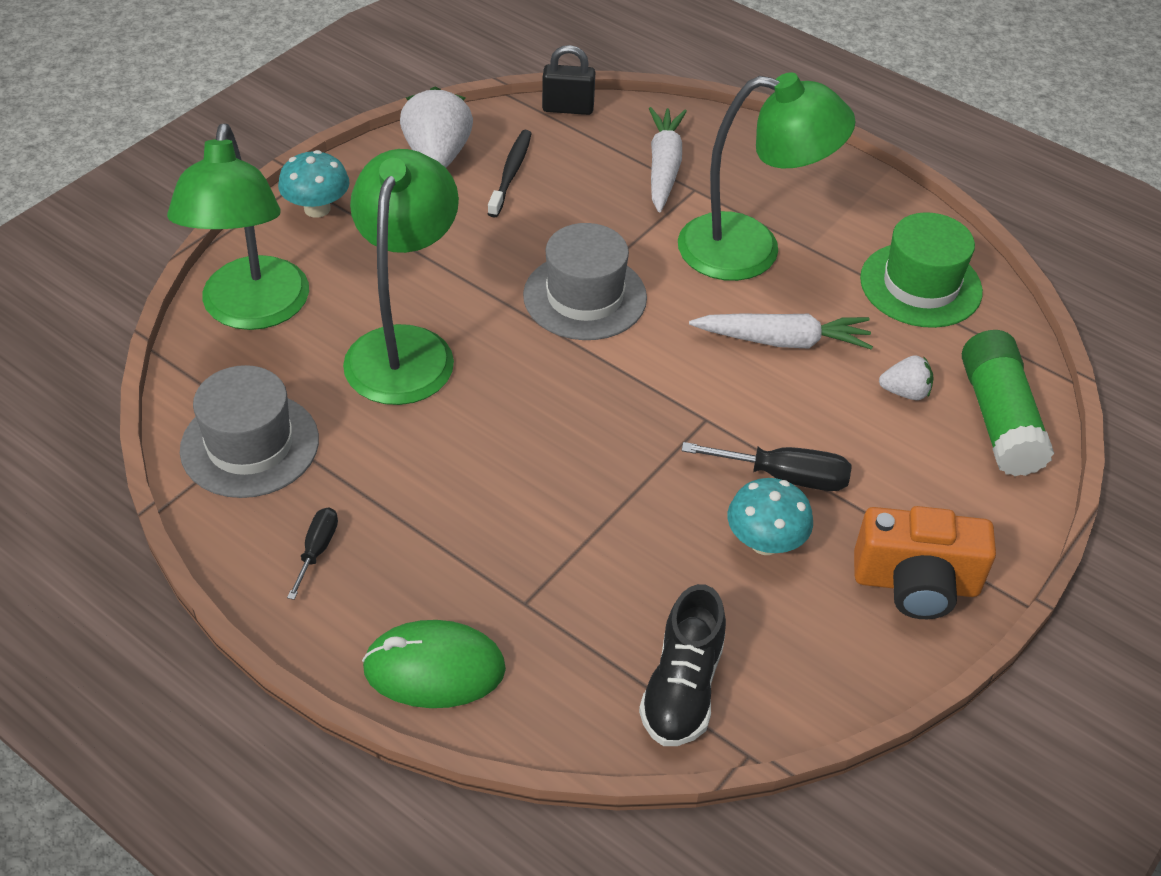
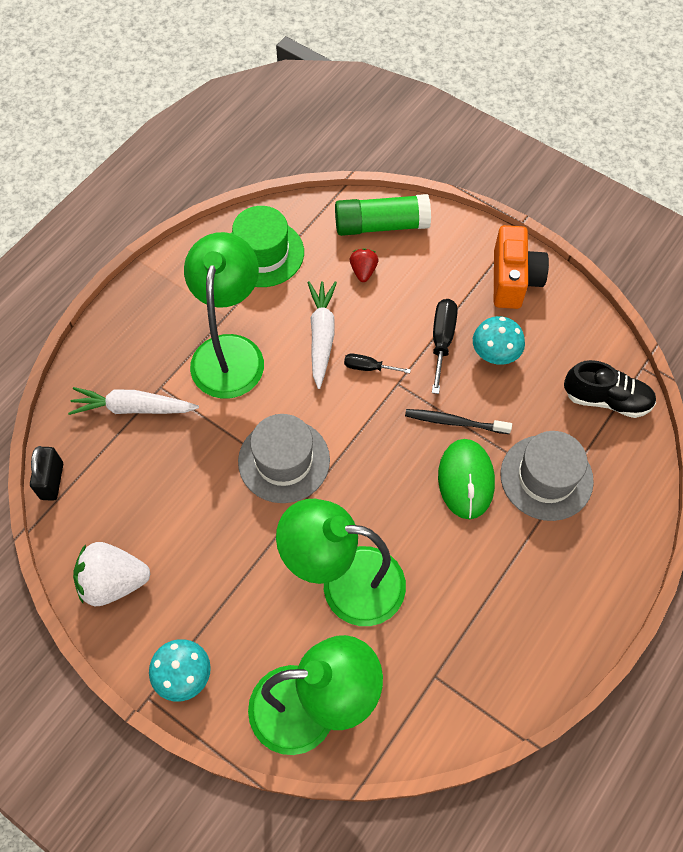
camera: 90 degrees left, 15 degrees up
(250, 445) = (454, 684): grey hat -> grey hat (546, 477)
(317, 550) = (541, 620): black screwdriver -> black screwdriver (368, 367)
(434, 669) = (619, 535): green mouse -> green mouse (466, 480)
(510, 173) = (139, 521): black toothbrush -> black toothbrush (455, 422)
(905, 392) = (363, 271): white strawberry -> red strawberry

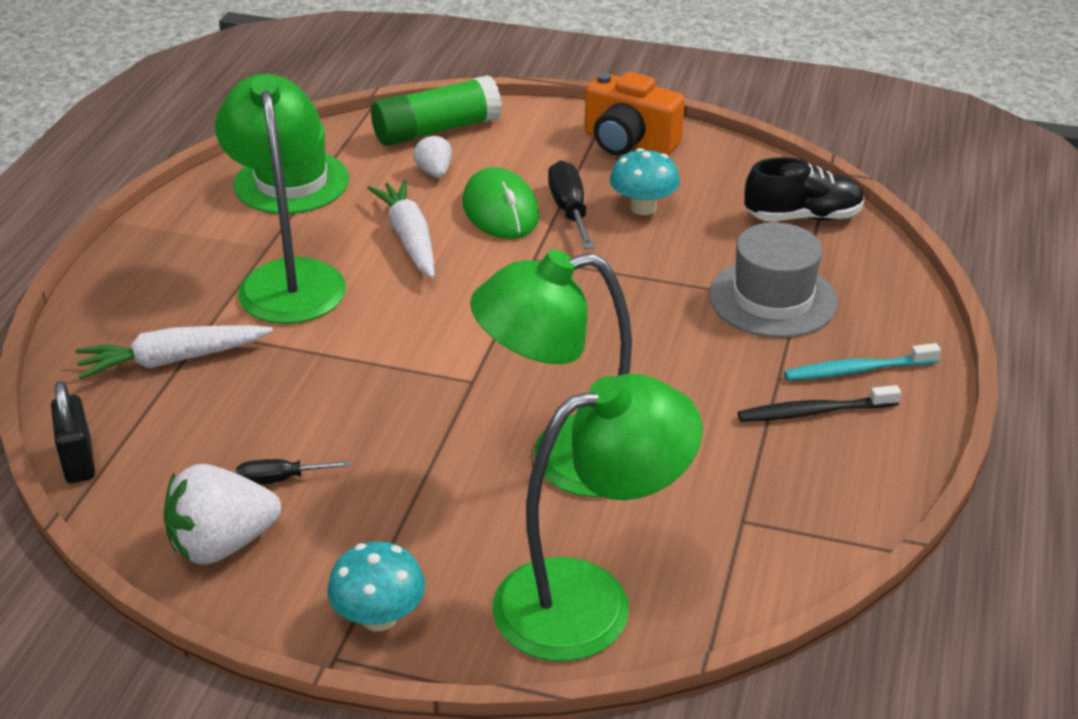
camera: 20 degrees left, 25 degrees down
(284, 460) = (417, 362): grey hat -> none
(363, 271) = (434, 172): red strawberry -> white strawberry
(368, 367) = (487, 253): black screwdriver -> black screwdriver (279, 479)
(455, 422) = (627, 276): black toothbrush -> black toothbrush (814, 412)
(466, 480) = (672, 324): green mouse -> green mouse (500, 210)
(513, 280) = (628, 143): orange camera -> orange camera turned 135 degrees clockwise
(574, 567) = (858, 370): none -> turquoise toothbrush

